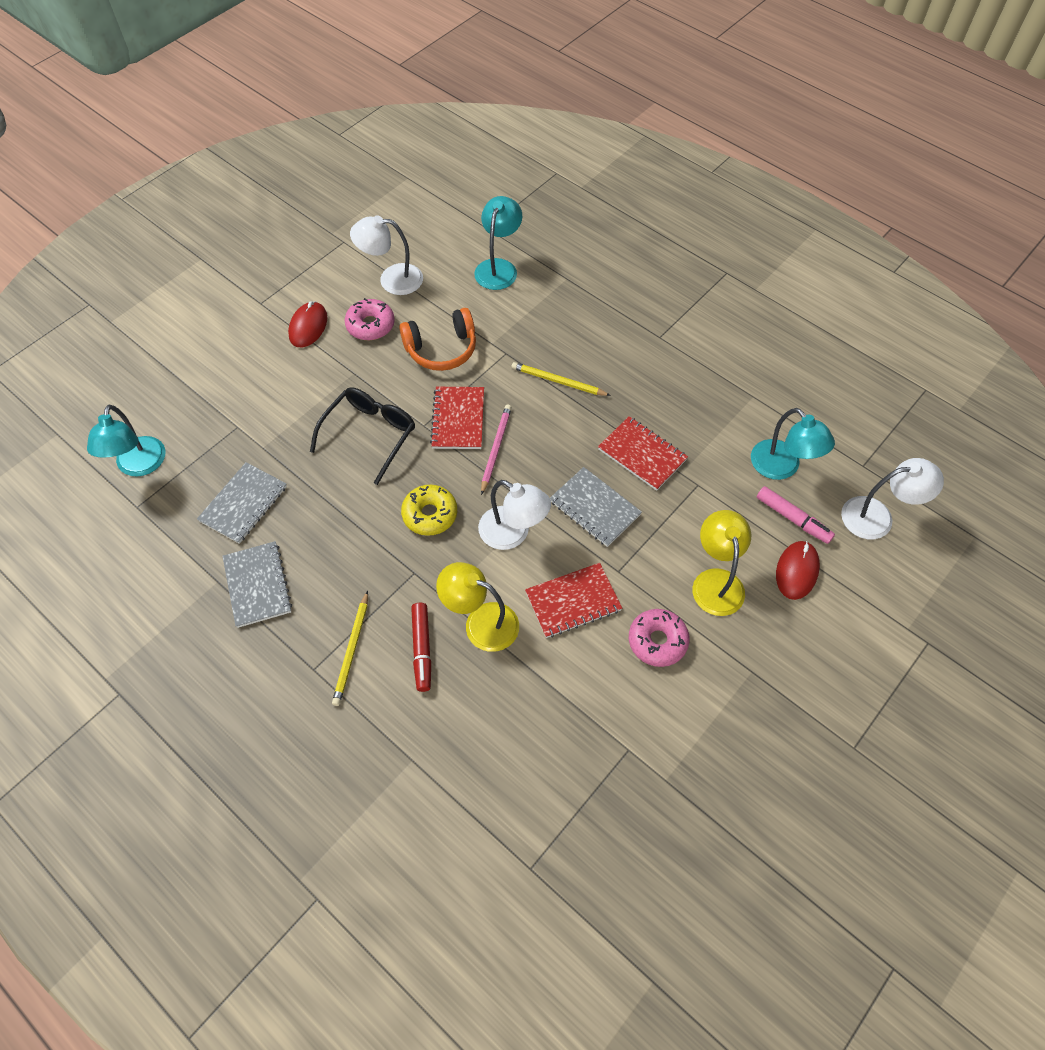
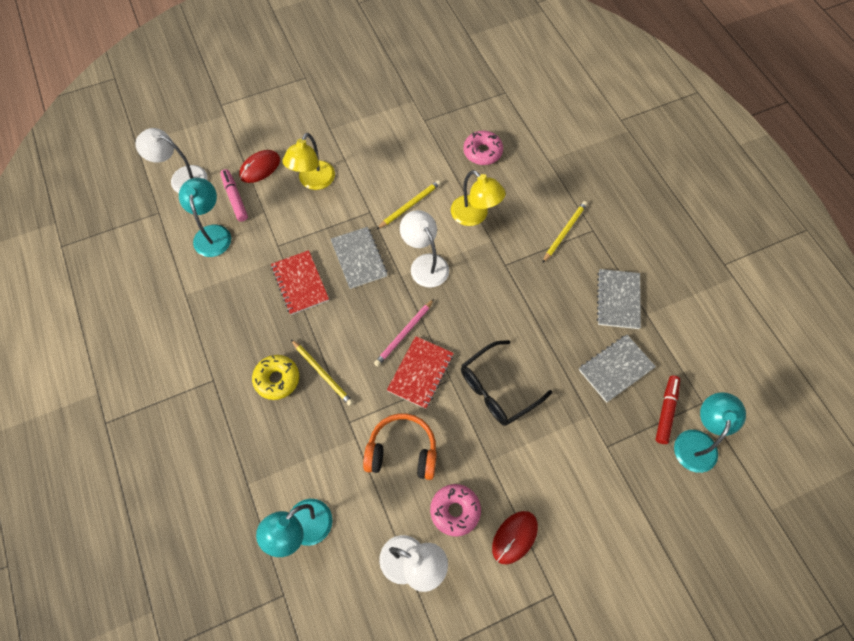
camera: 155 degrees left, 5 degrees up
(422, 649) = (519, 215): red marker -> red marker (666, 411)
(430, 514) = (477, 302): yellow donut -> yellow donut (277, 379)
(573, 601) = (410, 205): red notebook -> yellow pencil
(657, 641) = (372, 164): pink donut -> pink donut (482, 152)

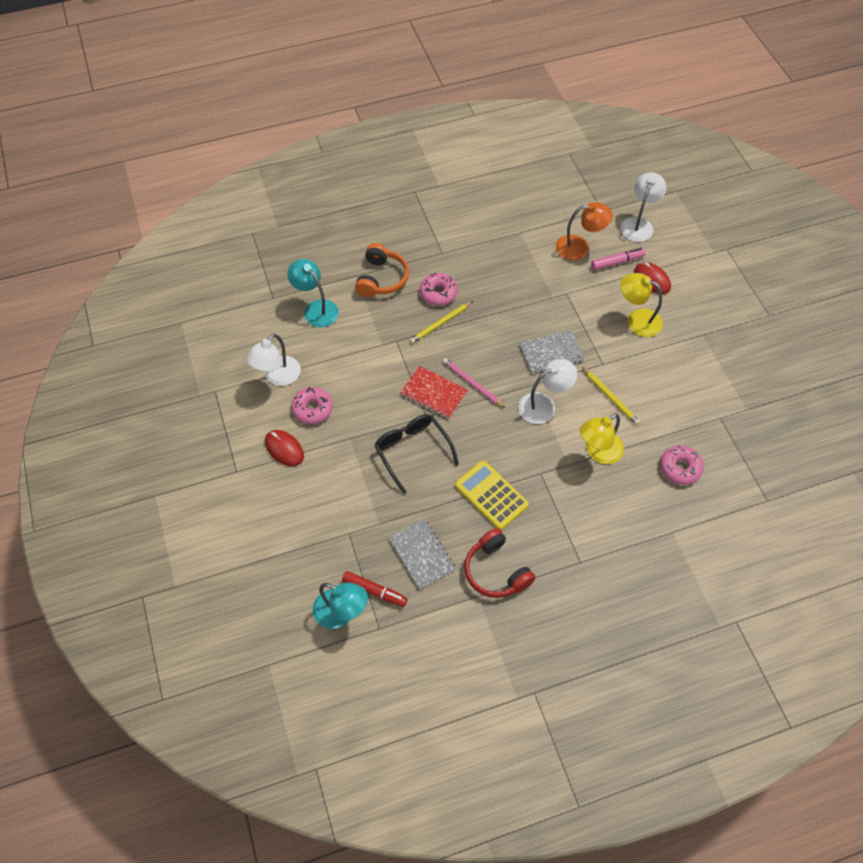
camera: 95 degrees right, 5 degrees down
(212, 233) = (579, 247): turquoise lamp -> orange lamp
(277, 379) = (438, 293): yellow donut -> pink donut
(300, 283) = (527, 309): red notebook -> none
(402, 451) = (366, 376): orange headphones -> orange headphones (381, 279)
(537, 308) = (491, 495): none -> yellow calculator
(564, 232) = (578, 533): yellow pencil -> none
(618, 300) = (496, 571): grey notebook -> red headphones

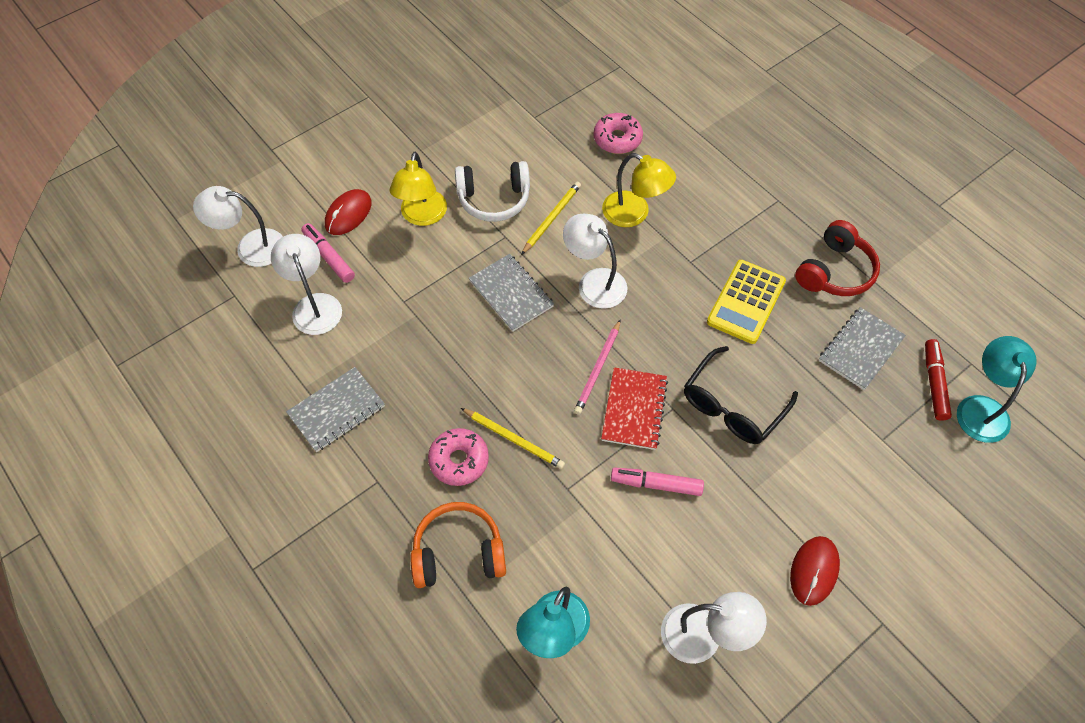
camera: 110 degrees left, 0 degrees up
(312, 409) = (733, 559): pink donut -> none
(378, 387) = (656, 484): none -> pink marker
(497, 244) = (336, 410): none -> grey notebook
(579, 247) = (314, 305): orange lamp -> white lamp
(640, 366) = (494, 199): none -> white headphones

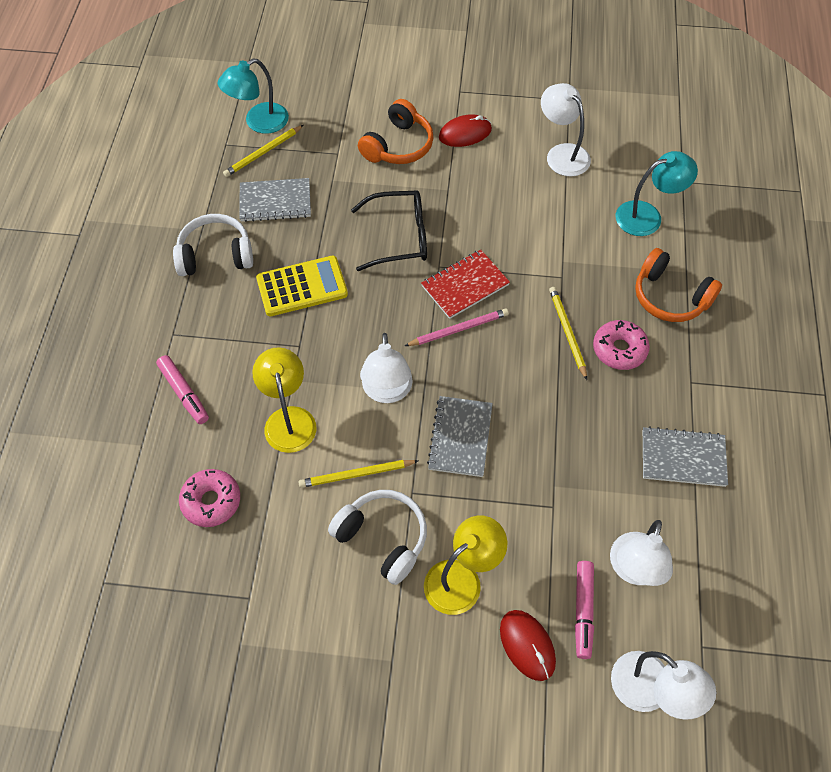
camera: 135 degrees left, 0 degrees up
(348, 214) = (527, 645): red mouse -> red mouse turned 75 degrees clockwise
(656, 484) = (502, 236): pink marker -> pink marker (184, 393)
(835, 271) = (215, 255): red headphones -> white headphones
(848, 497) = (398, 146): none -> orange headphones
(934, 383) = (263, 153): red marker -> yellow pencil

